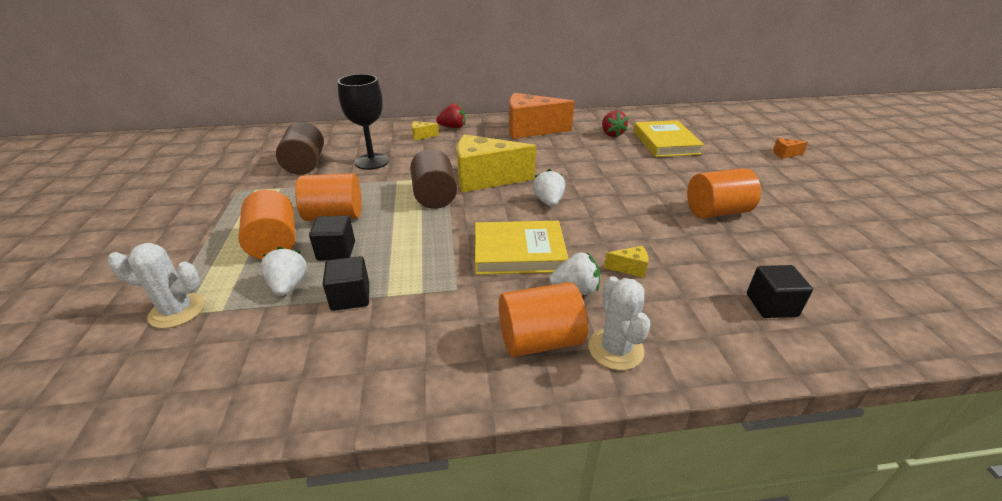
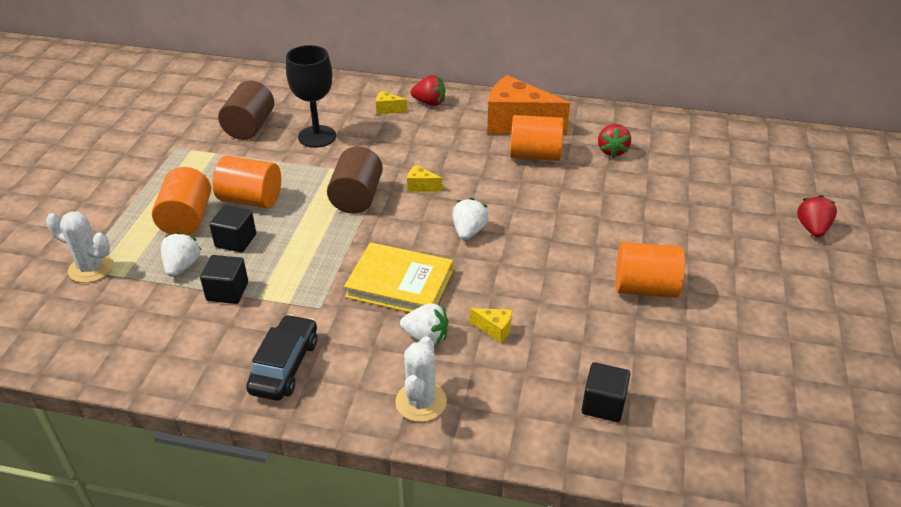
camera: 20 degrees right, 5 degrees up
(453, 353) = (285, 366): none -> black car
(485, 179) = (421, 186): yellow cheese -> yellow cheese, size x0.40
(540, 340) = (362, 375): orange cylinder -> orange cylinder (535, 155)
(665, 142) = (669, 178): yellow book -> none
(785, 154) = (812, 228): orange cheese -> red strawberry

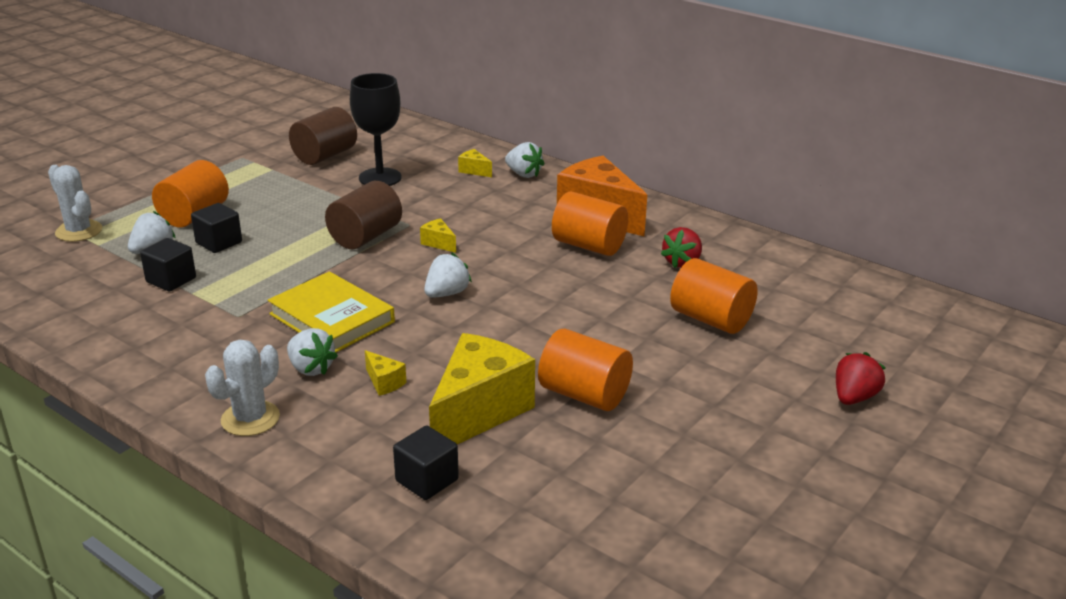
camera: 25 degrees right, 10 degrees down
(251, 199) = (266, 214): orange cylinder -> orange cylinder (711, 319)
(285, 366) = (160, 352): black car -> none
(429, 102) = (524, 174): red strawberry -> white strawberry
(586, 330) = (478, 412): none -> yellow cheese

